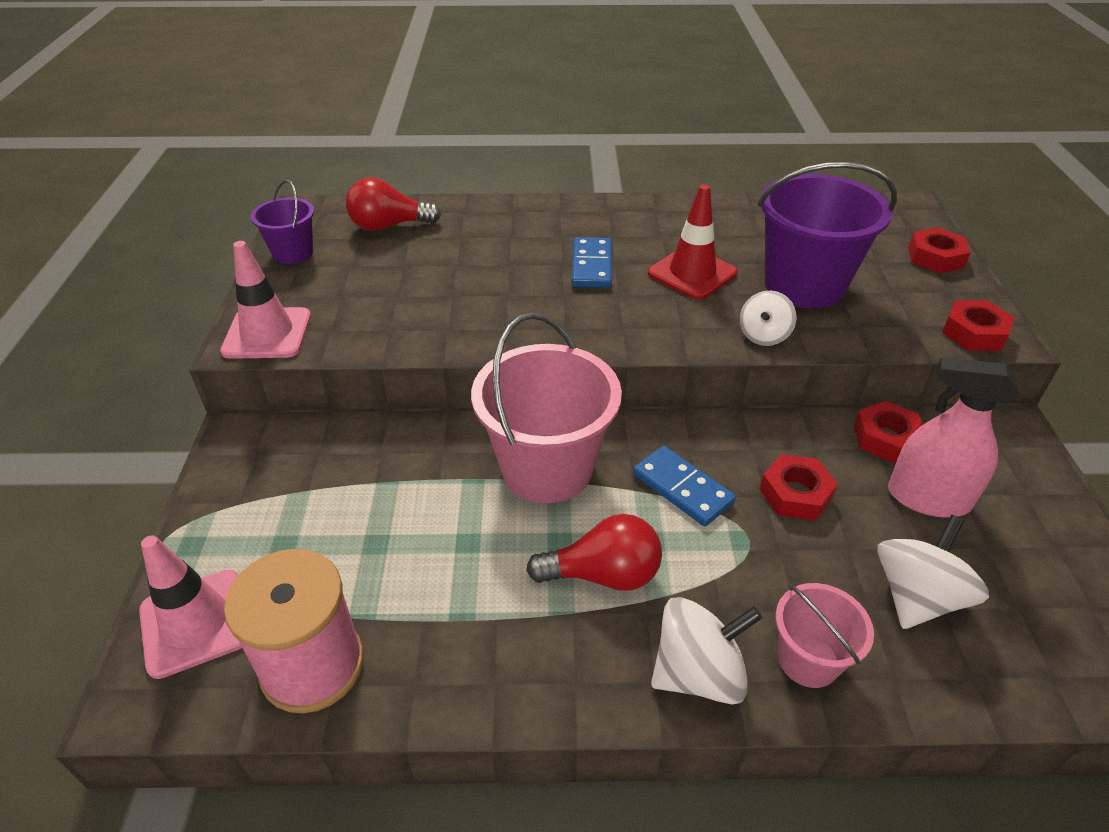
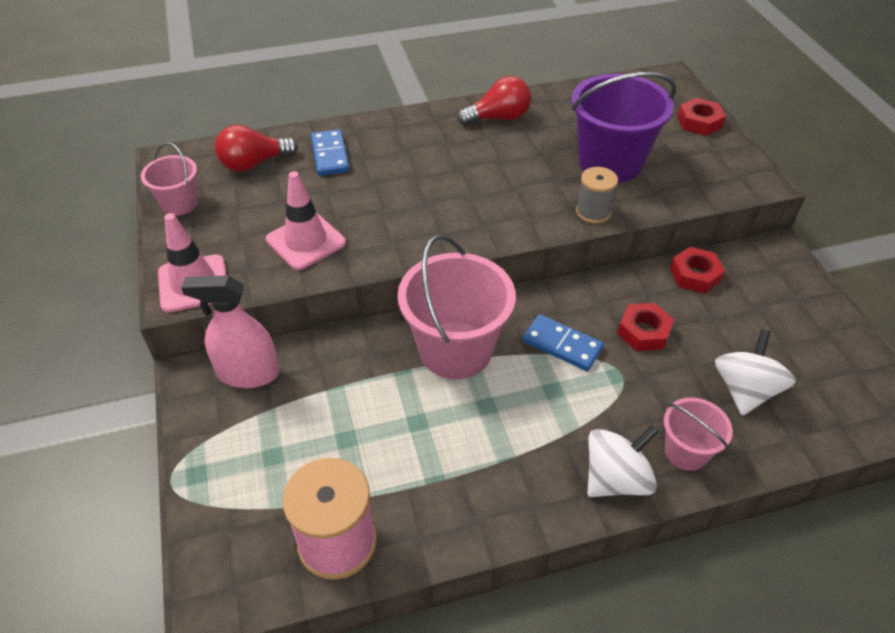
camera: 15 degrees left, 5 degrees up
(196, 622) = (230, 533): pink traffic cone -> pink traffic cone (306, 241)
(293, 253) = (179, 204): purple bucket -> pink bucket
(591, 266) = (440, 173): blue domino -> blue domino (330, 155)
(603, 574) = (526, 423): red light bulb -> red light bulb (498, 118)
(692, 273) = (522, 167): red traffic cone -> none
(763, 335) = (593, 212): white spinning top -> grey spool
(928, 498) = (735, 316): pink spray bottle -> pink spray bottle (248, 373)
(974, 333) = (741, 182): red nut -> none

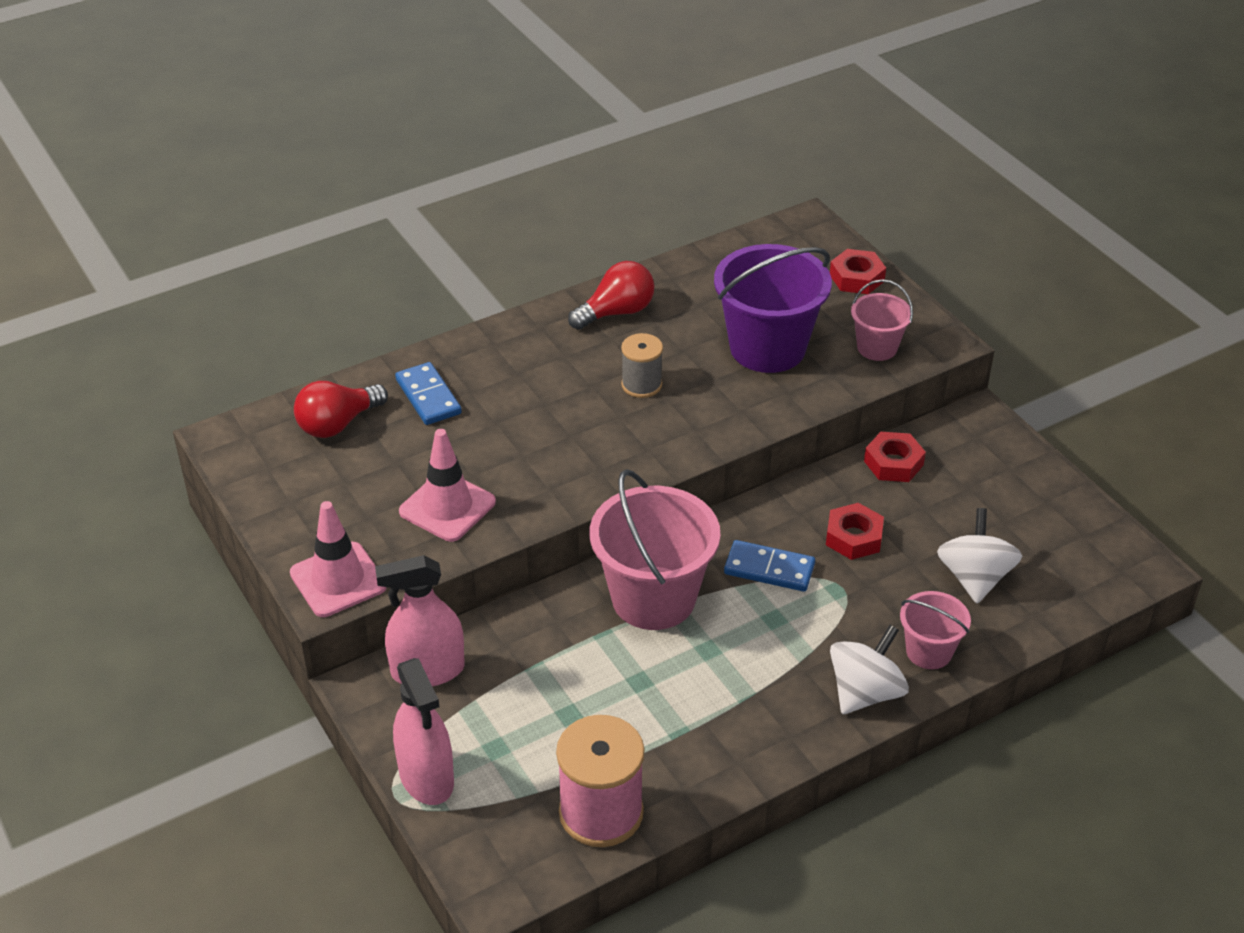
camera: 15 degrees left, 5 degrees down
(179, 204) = (270, 490): pink bucket -> pink bucket (877, 347)
(204, 469) = (426, 777): none -> pink spray bottle
(593, 212) = (765, 412): grey spool -> grey spool (641, 385)

